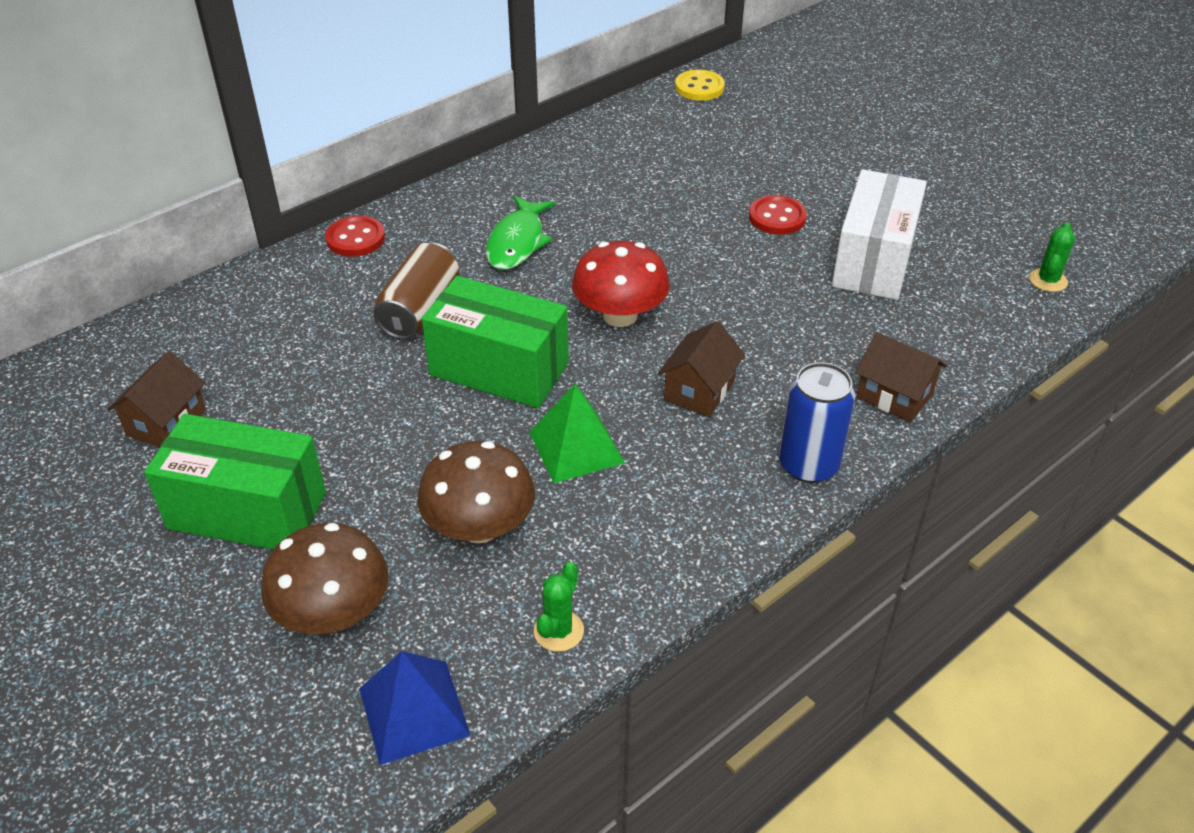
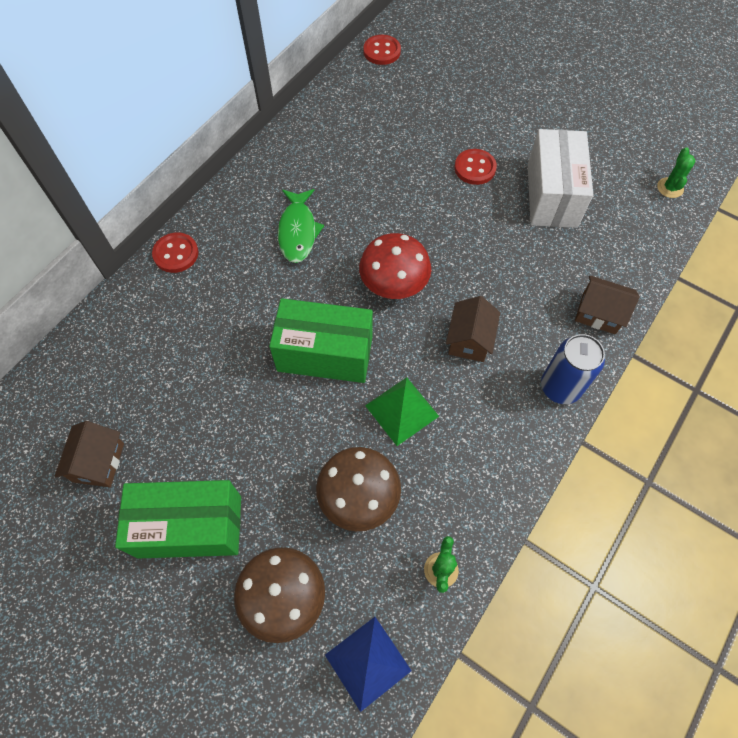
camera: 15 degrees left, 20 degrees up
(420, 310) = (249, 312): brown can -> none
(699, 87) = (382, 51): yellow button -> red button

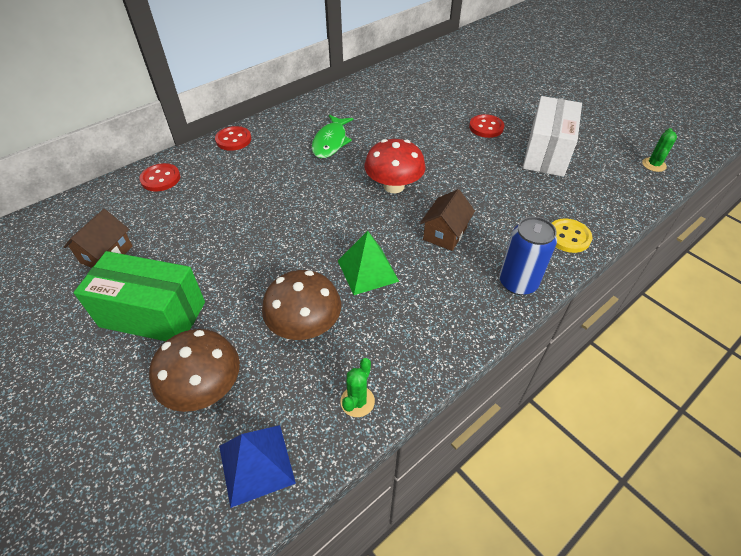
camera: 15 degrees right, 15 degrees down
(325, 354) = (319, 220): green box -> none
(382, 51) = (436, 55): red button -> red button (160, 179)
(599, 313) = (568, 237): brown house -> yellow button

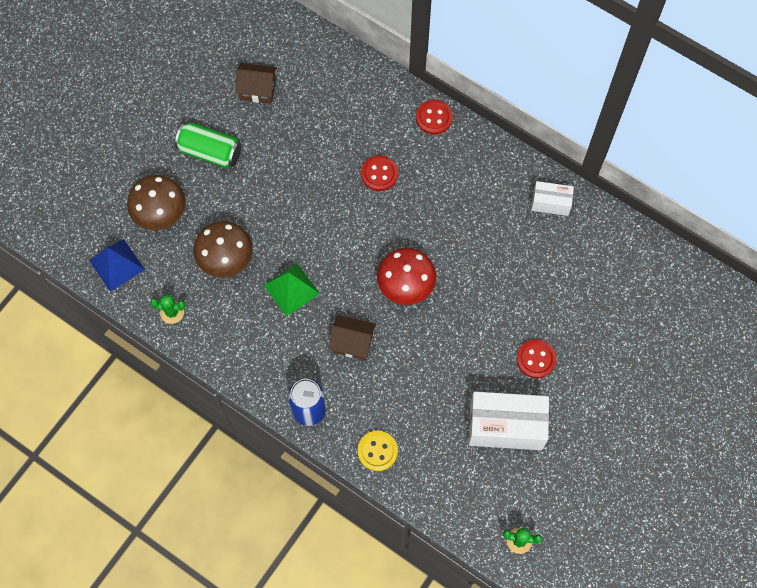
camera: 75 degrees right, 20 degrees up
(153, 314) = (210, 152): green box -> green can
(160, 179) = (357, 82): red button -> red button (379, 174)
(331, 142) = (458, 209): green fish -> none
(350, 97) = (550, 203): none -> white box

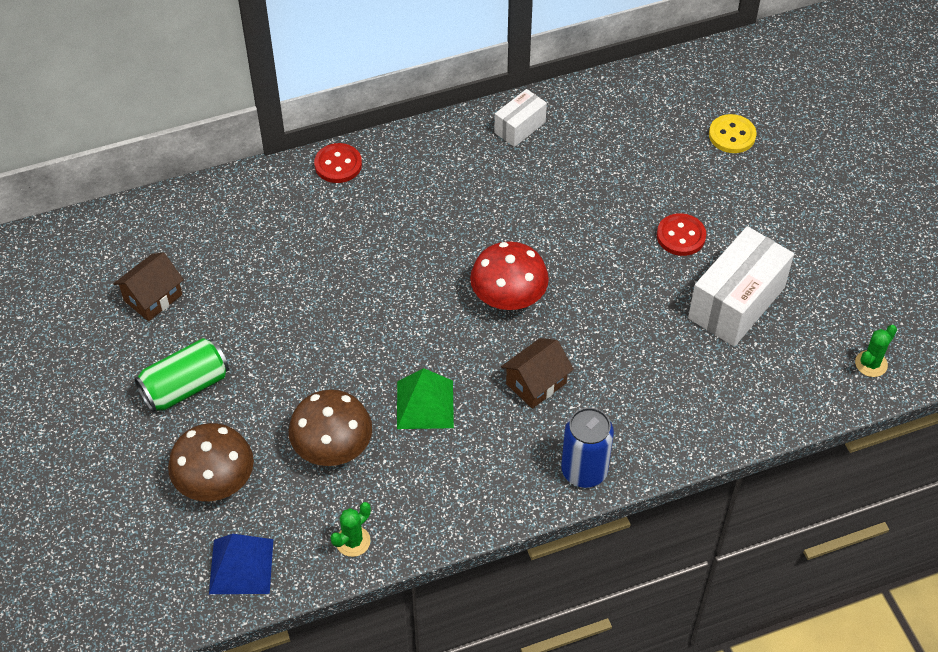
camera: 55 degrees left, 15 degrees down
(377, 451) = (681, 433): yellow button -> yellow button (732, 135)
(379, 174) = (359, 247): red button -> none

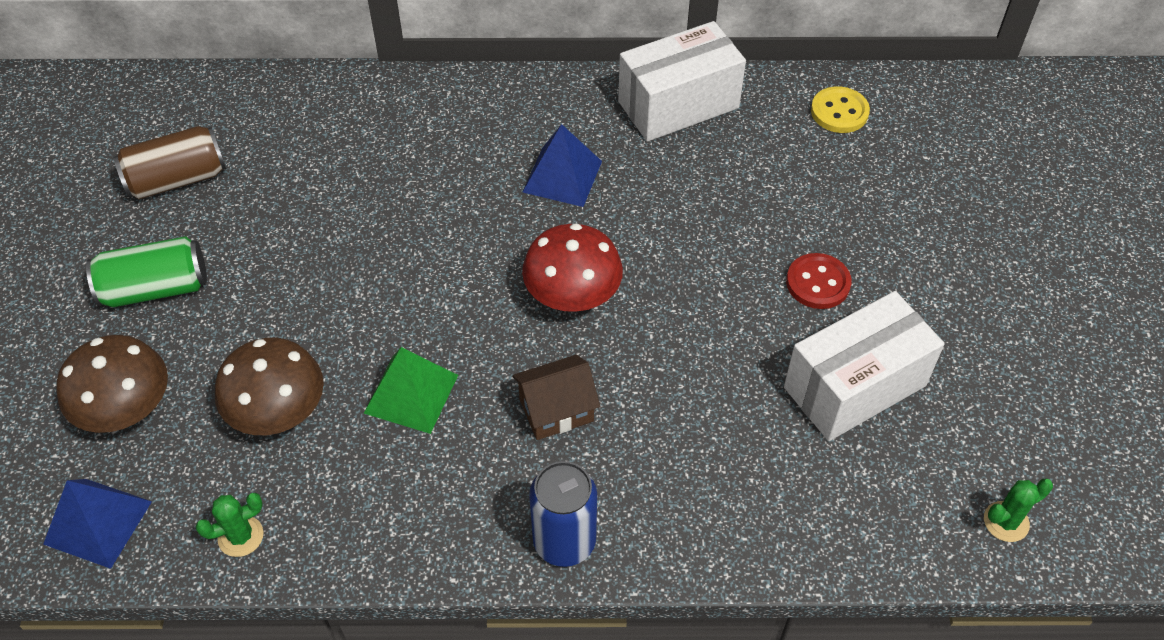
camera: 20 degrees right, 0 degrees up
(153, 298) = (177, 179): brown house -> brown can
(338, 165) = (452, 91): red button -> none
(458, 209) = (562, 176): none -> blue pyramid
(520, 127) = (678, 105): white box -> white box, size x1.84
(732, 135) = (933, 181): yellow button -> yellow button (839, 112)

